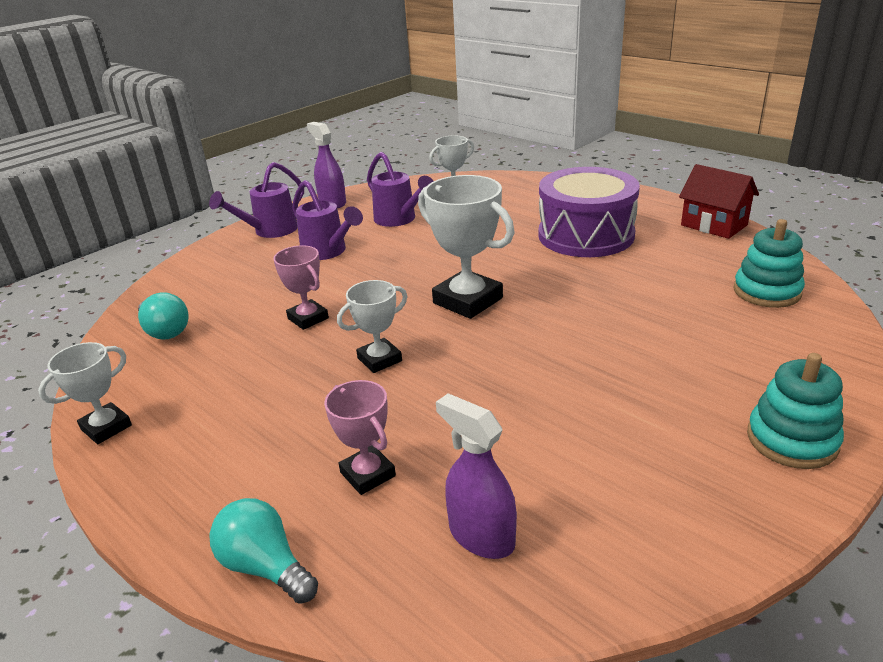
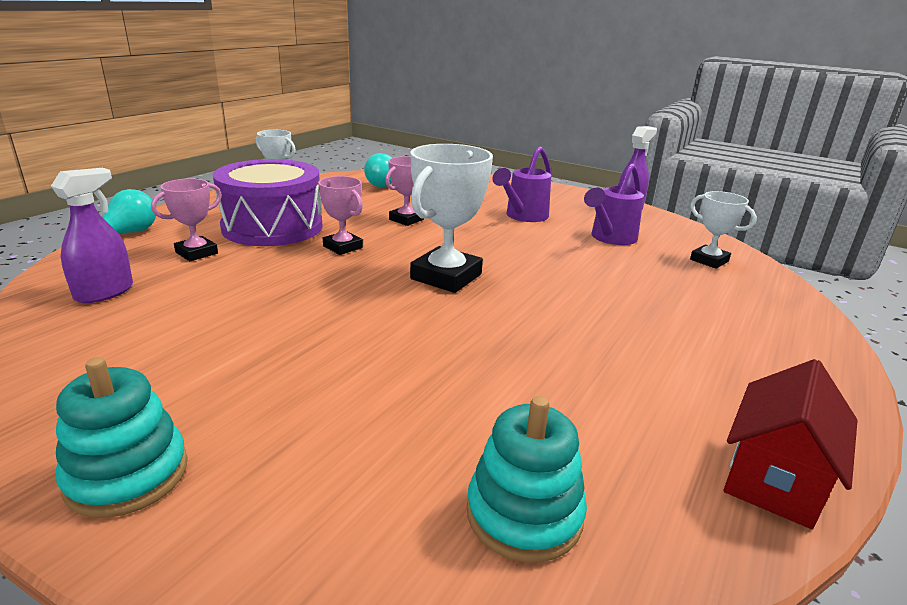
camera: 75 degrees right, 5 degrees down
(270, 231) = (552, 195): purple watering can -> none
(379, 359) = (343, 247): white trophy -> pink trophy
(586, 235) = (642, 345): purple drum -> purple drum (272, 227)

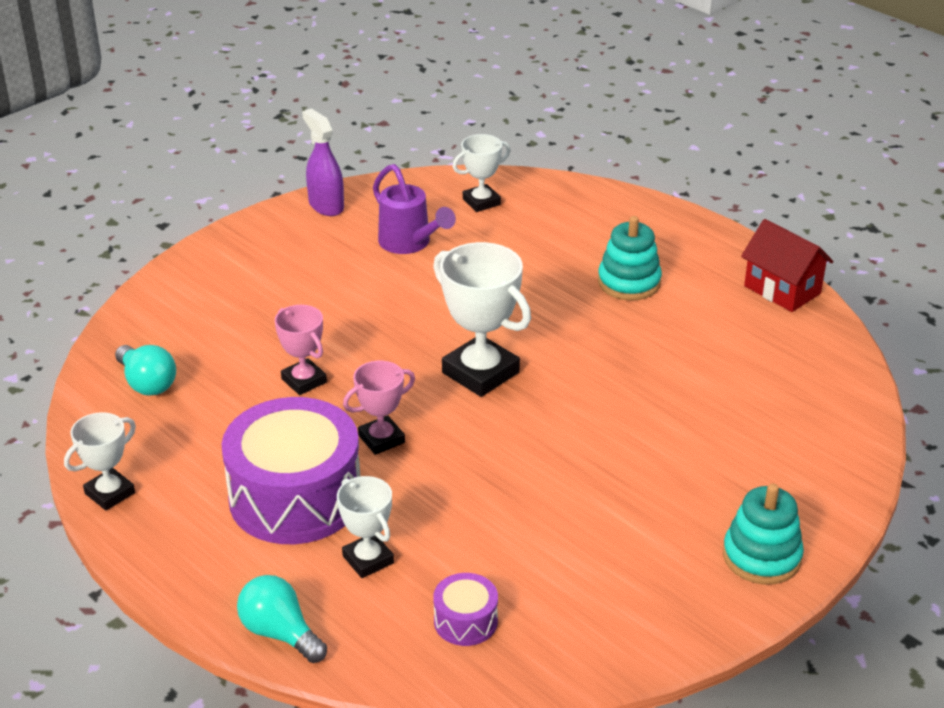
camera: 75 degrees left, 10 degrees up
(105, 292) = (465, 621): purple spray bottle -> purple drum
(196, 253) = (368, 559): pink trophy -> white trophy
(523, 216) = (323, 287): purple watering can -> none
(524, 514) = (805, 390): turquoise stacking toy -> turquoise stacking toy (629, 282)

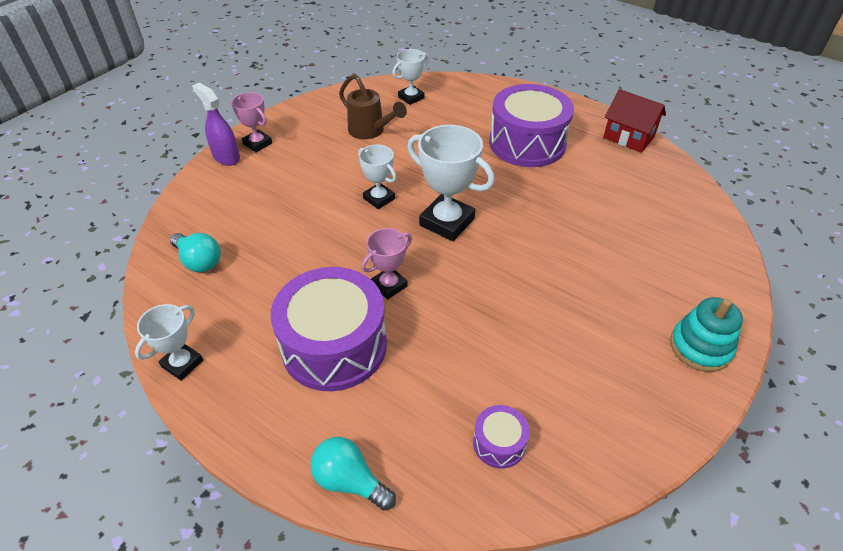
camera: 10 degrees left, 10 degrees up
(304, 381) = (319, 244): pink trophy -> pink trophy (257, 143)
(326, 206) = (306, 110): purple spray bottle -> purple spray bottle (226, 157)
(368, 559) = (405, 395): white trophy -> white trophy (379, 198)
(409, 243) = (370, 131): purple watering can -> brown watering can
(629, 282) = (527, 143): turquoise stacking toy -> purple drum

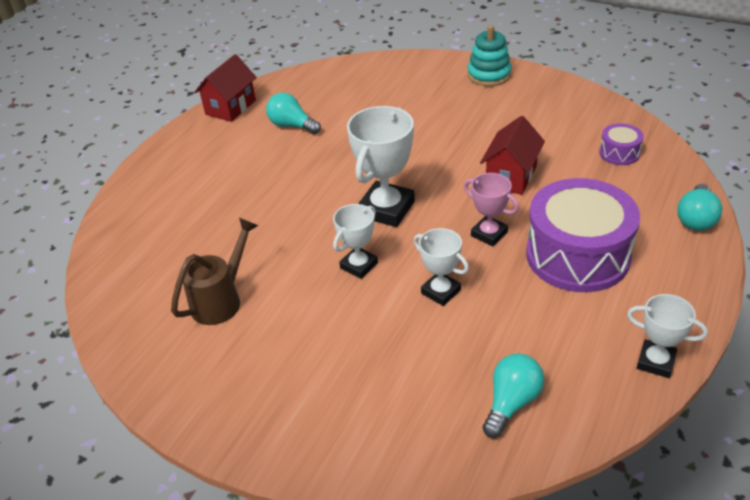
camera: 95 degrees left, 5 degrees down
(226, 157) = (293, 450): purple spray bottle -> none
(257, 143) = (256, 420): pink trophy -> none
(411, 97) = (139, 274): white trophy -> white trophy (441, 291)
(475, 322) = (511, 176): none -> red house
(527, 143) = (243, 168): purple drum -> none
(592, 173) = (292, 126): none -> turquoise light bulb

